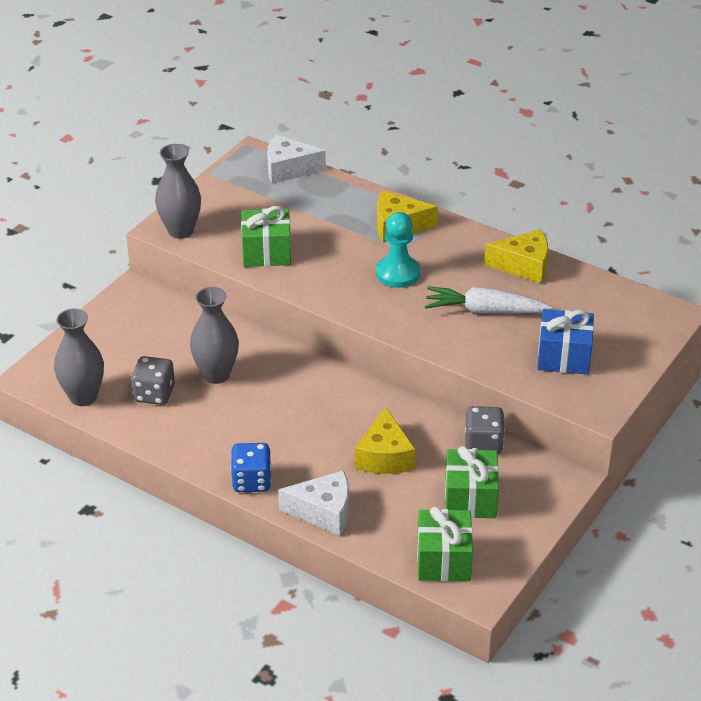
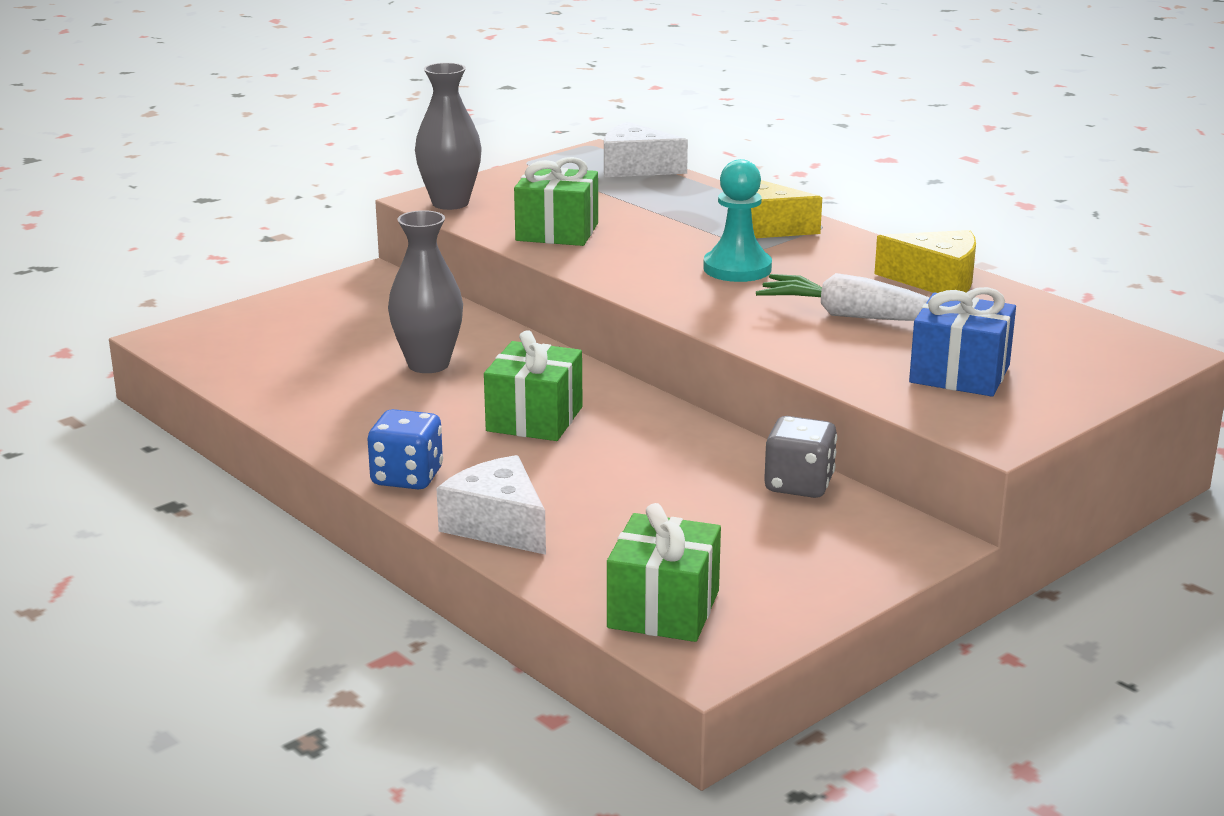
camera: 15 degrees right, 15 degrees down
(83, 397) = (225, 363): grey vase -> none
(154, 394) = (326, 372): grey dice -> none
(323, 512) = (497, 525): white cheese -> white cheese turned 150 degrees counterclockwise
(385, 456) = (631, 478): yellow cheese -> none
(470, 498) = (747, 543): green gift -> green gift (534, 419)

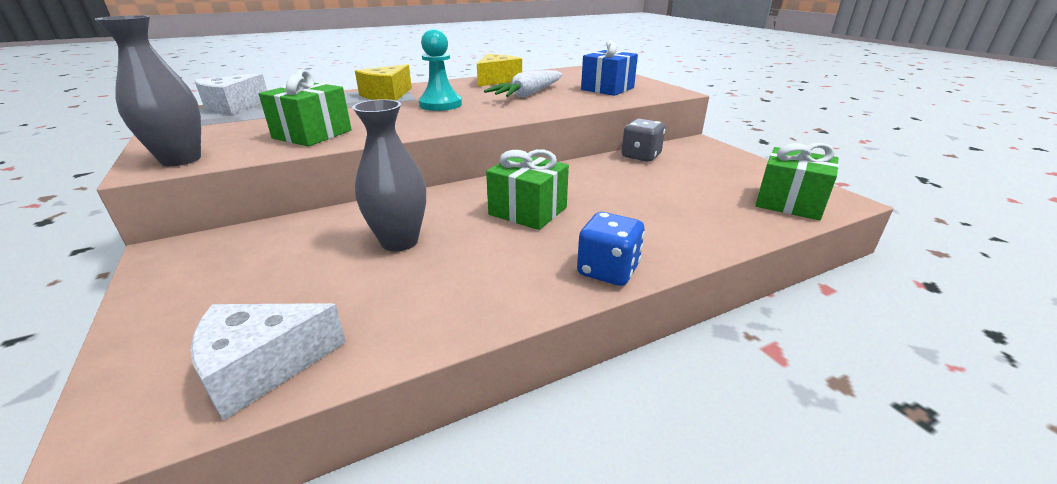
camera: 75 degrees left, 5 degrees up
(497, 525) = (690, 241): white cheese -> white cheese (262, 367)

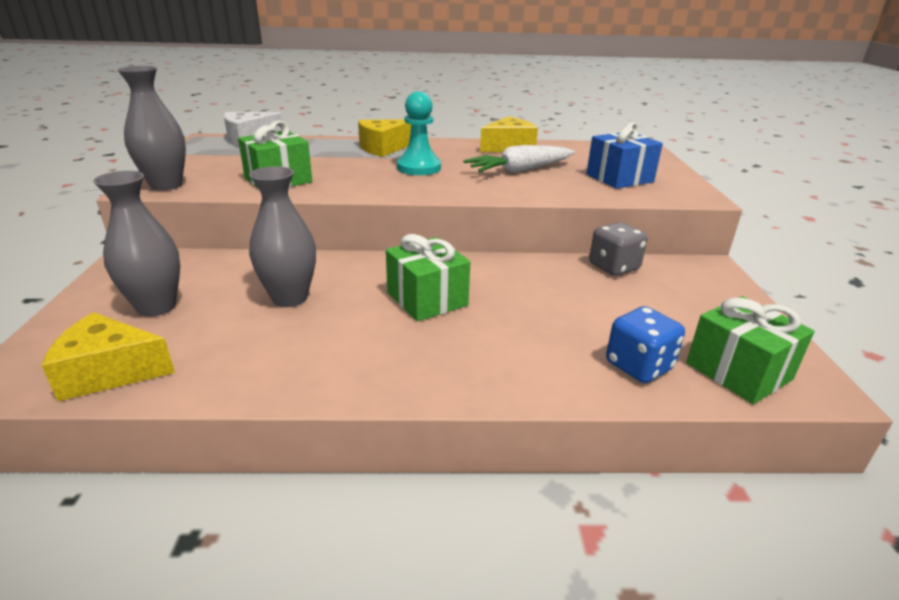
camera: 25 degrees right, 0 degrees up
(254, 288) = (156, 307): none -> grey vase
(262, 367) = (109, 372): white cheese -> yellow cheese
(608, 271) = (438, 383): blue dice -> blue dice (639, 366)

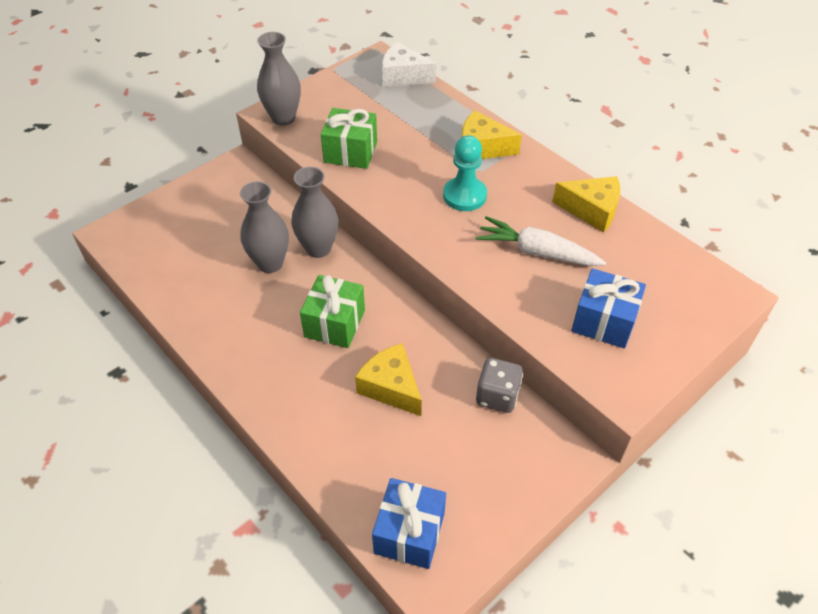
camera: 50 degrees right, 20 degrees up
(109, 372) = (146, 258): yellow cheese -> yellow cheese (391, 387)
(156, 307) = (207, 221): grey vase -> grey vase (318, 248)
(639, 366) = (362, 474): blue dice -> none
(738, 371) = (409, 533): green gift -> blue gift

